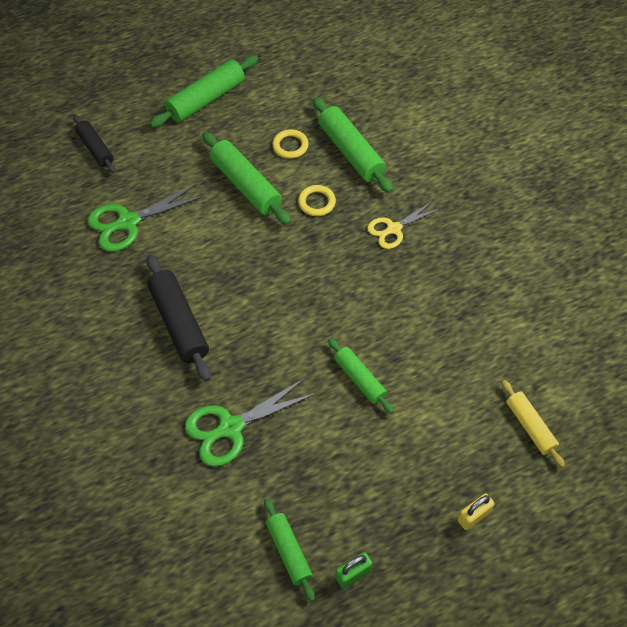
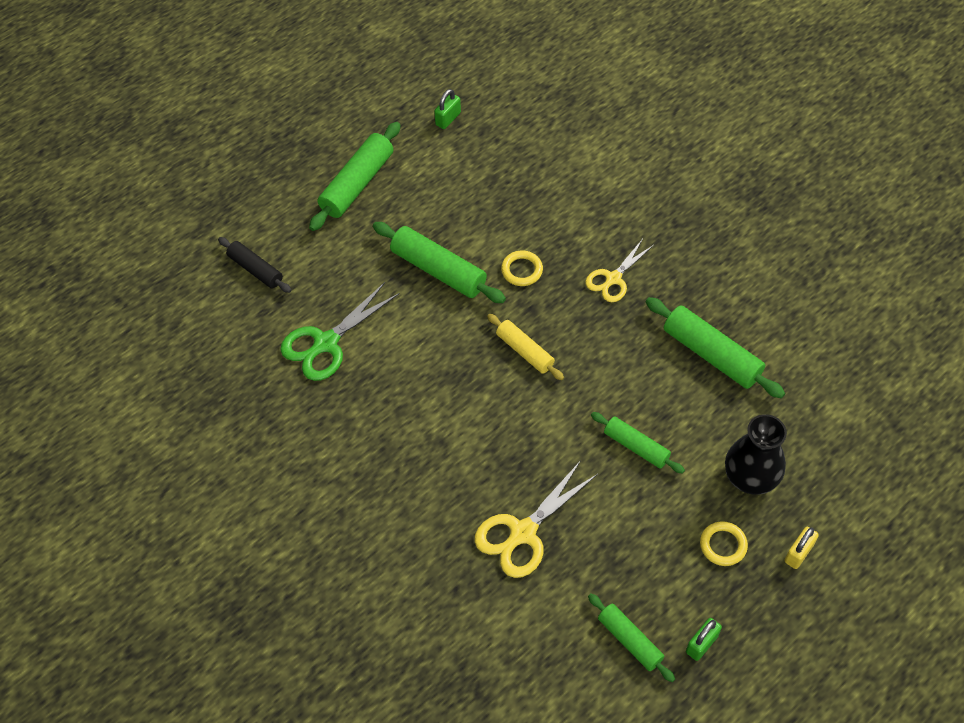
camera: 15 degrees left, 0 degrees up
(179, 323) = (426, 438): black rolling pin -> none
(230, 428) = (522, 533): green scissors -> yellow scissors
(290, 146) = (470, 214): yellow ring -> yellow ring (723, 545)
(302, 64) = (448, 119): none -> green padlock
(350, 152) = (537, 206): green rolling pin -> green rolling pin (711, 355)
(453, 434) = (750, 477): none -> black vase
(530, 426) = (822, 449): yellow rolling pin -> yellow rolling pin (524, 351)

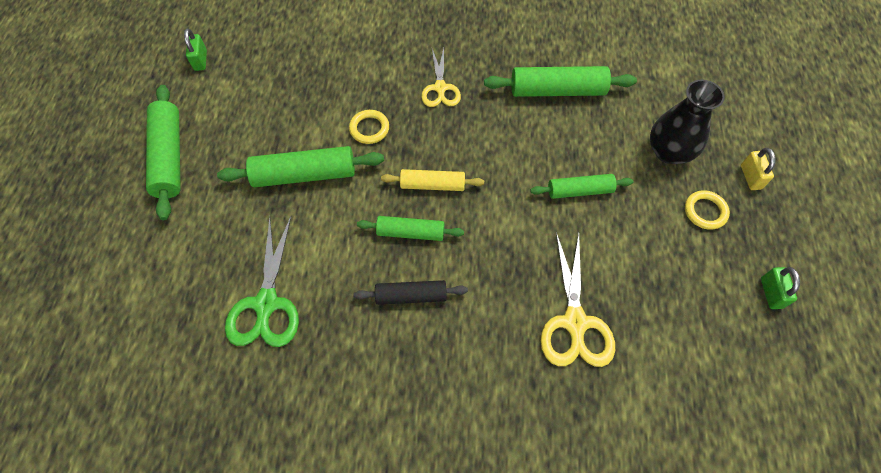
camera: 45 degrees left, 5 degrees up
(255, 270) = (140, 291): black rolling pin -> black rolling pin (411, 296)
(629, 640) = (729, 335): green rolling pin -> green rolling pin (410, 232)

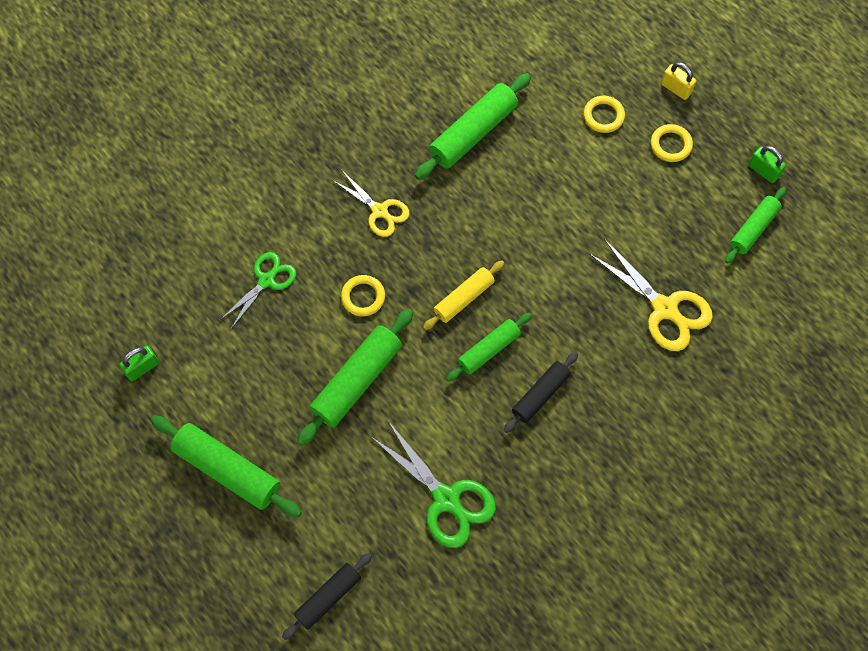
camera: 45 degrees left, 5 degrees up
(122, 291) = (328, 597): none -> black rolling pin
(200, 60) = (142, 367): green padlock -> green padlock turned 75 degrees counterclockwise
(325, 71) = (267, 280): none -> green scissors
(579, 191) = (573, 206): green rolling pin -> green rolling pin (753, 229)
(669, 151) = (603, 116): black vase -> yellow ring

